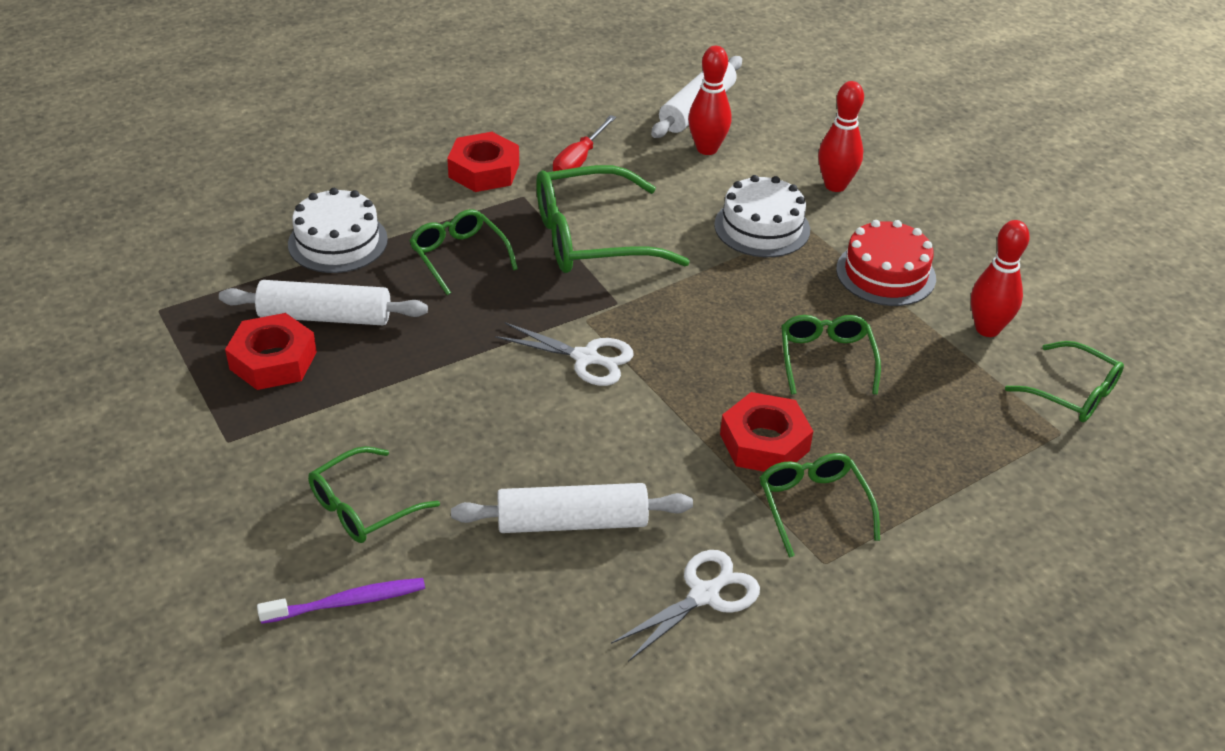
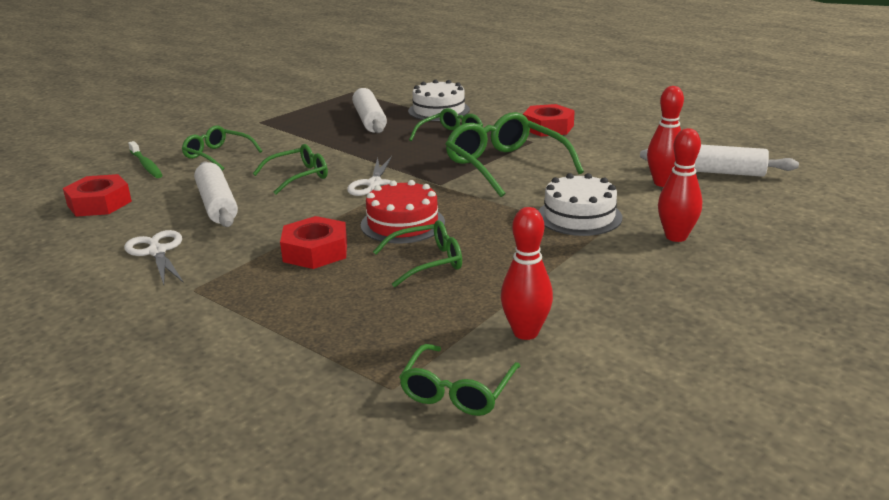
camera: 75 degrees right, 15 degrees down
(273, 360) = (326, 117): red nut -> red nut (99, 203)
(347, 602) = (146, 165): purple toothbrush -> green toothbrush
(579, 160) = (593, 148): red screwdriver -> none
(704, 595) = (157, 252): white scissors -> white scissors turned 150 degrees counterclockwise
(813, 506) = (252, 277): green glasses -> green glasses (298, 176)
(885, 273) = (566, 274): red cake -> red cake (402, 223)

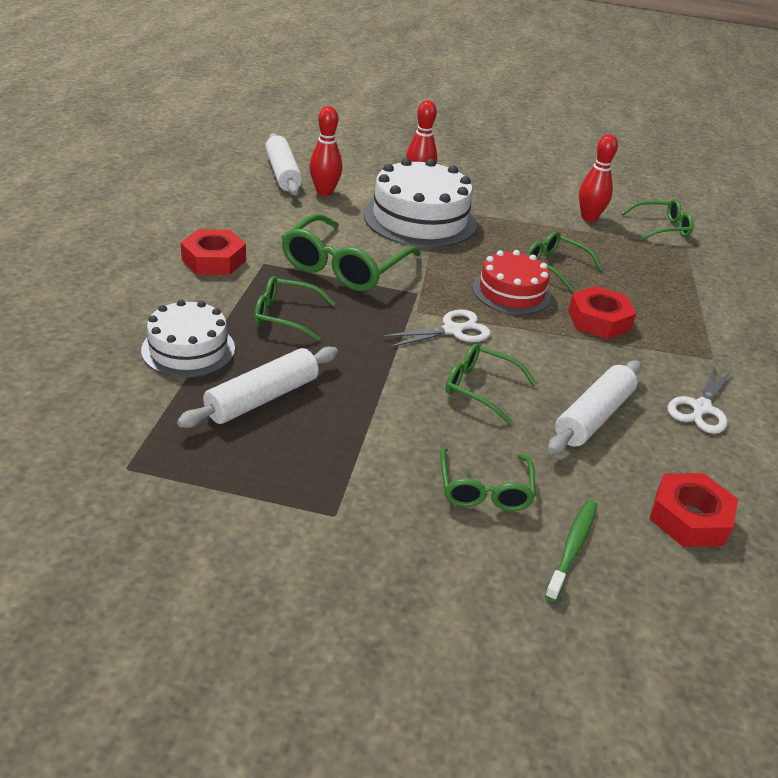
camera: 125 degrees left, 10 degrees up
(579, 216) = (420, 219): white cake -> white cake, size x1.61

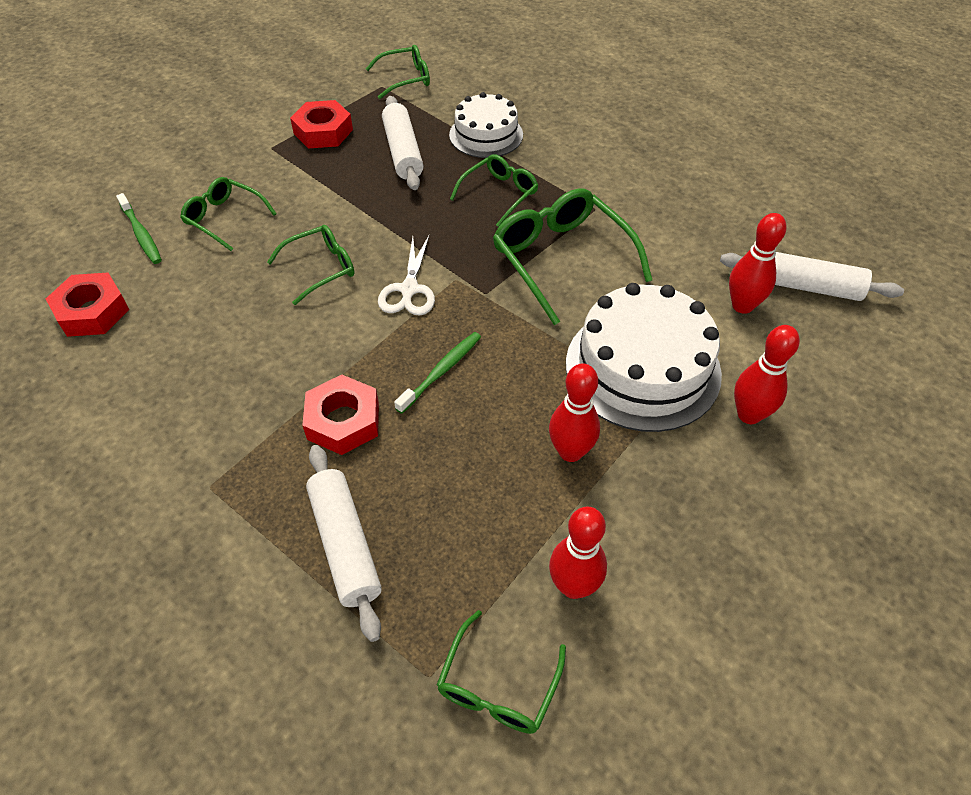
camera: 125 degrees right, 15 degrees up
(214, 260) = (615, 180): red nut -> red nut (323, 132)
(511, 292) = (441, 371): red cake -> green toothbrush
(513, 232) = (570, 452): none -> red bowling pin
(555, 266) = (468, 448): green glasses -> green glasses (405, 79)
(593, 417) = (228, 322): white rolling pin -> white rolling pin (345, 545)
(701, 408) = (165, 412): white scissors -> none

